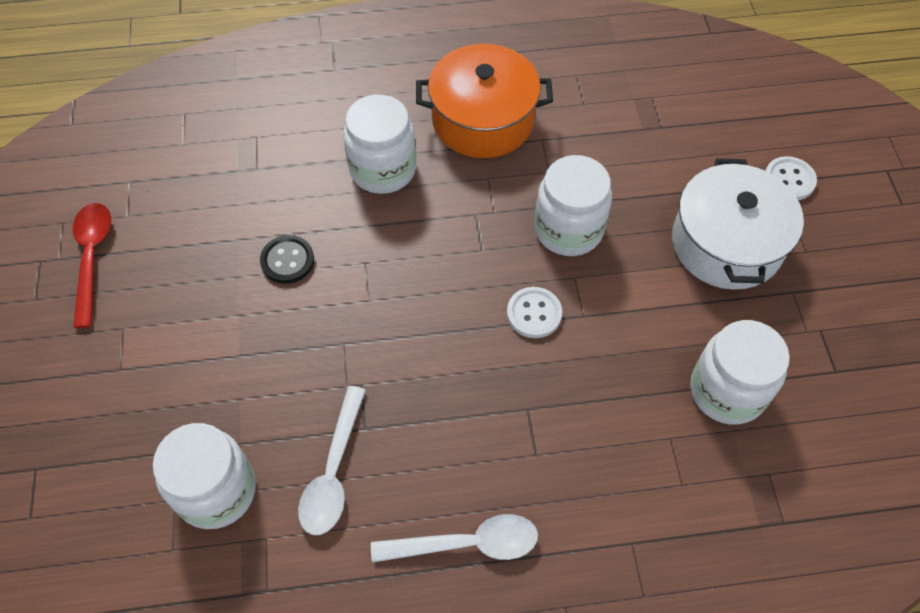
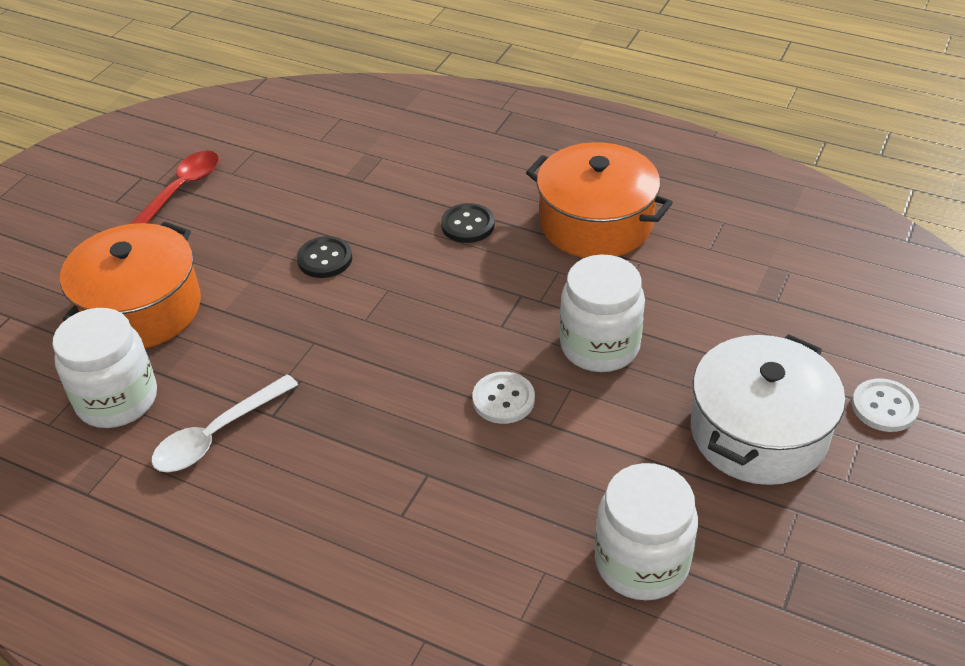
camera: 35 degrees right, 15 degrees down
(160, 393) = (141, 309): none -> orange pot
(383, 169) = (468, 225): white jar -> black button
(467, 543) = (275, 553): white spoon -> none

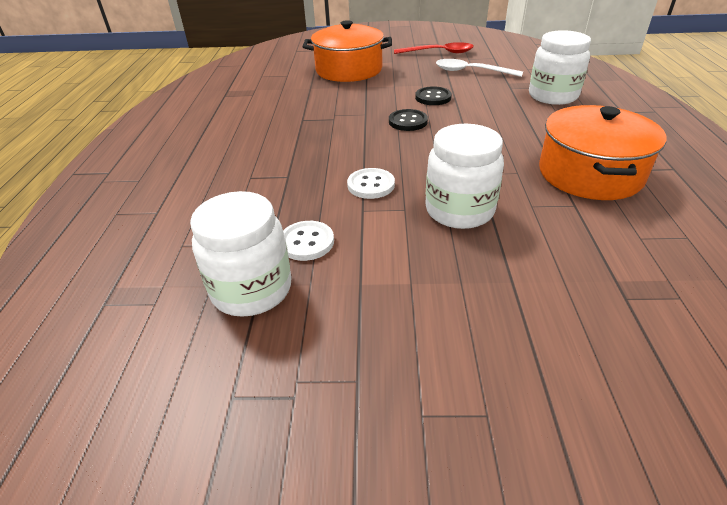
camera: 65 degrees right, 5 degrees down
(117, 400) = (286, 83): white jar -> white jar (553, 96)
(216, 435) = (278, 110): white spoon -> white spoon (470, 71)
(468, 225) = (518, 128): black button -> black button (408, 121)
(758, 432) = (438, 326): white pot -> none
(884, 407) = (559, 429): white button -> white button (306, 242)

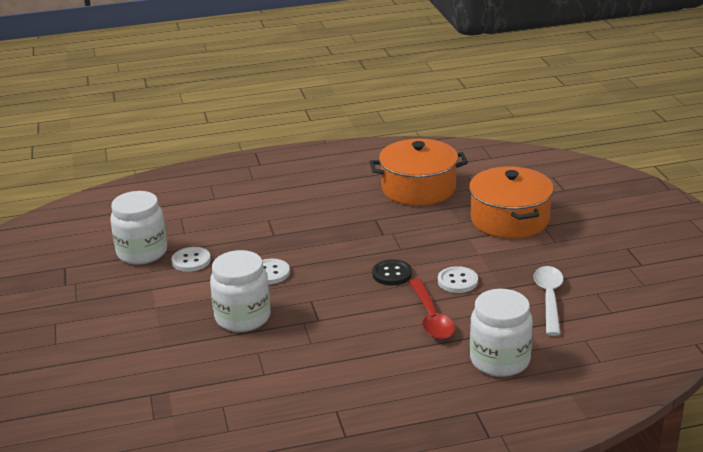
camera: 75 degrees right, 10 degrees down
(433, 97) = (457, 281): black button -> white button
(439, 53) = (604, 269): red spoon -> red spoon (431, 318)
(590, 174) = (319, 383): orange pot -> orange pot (418, 188)

